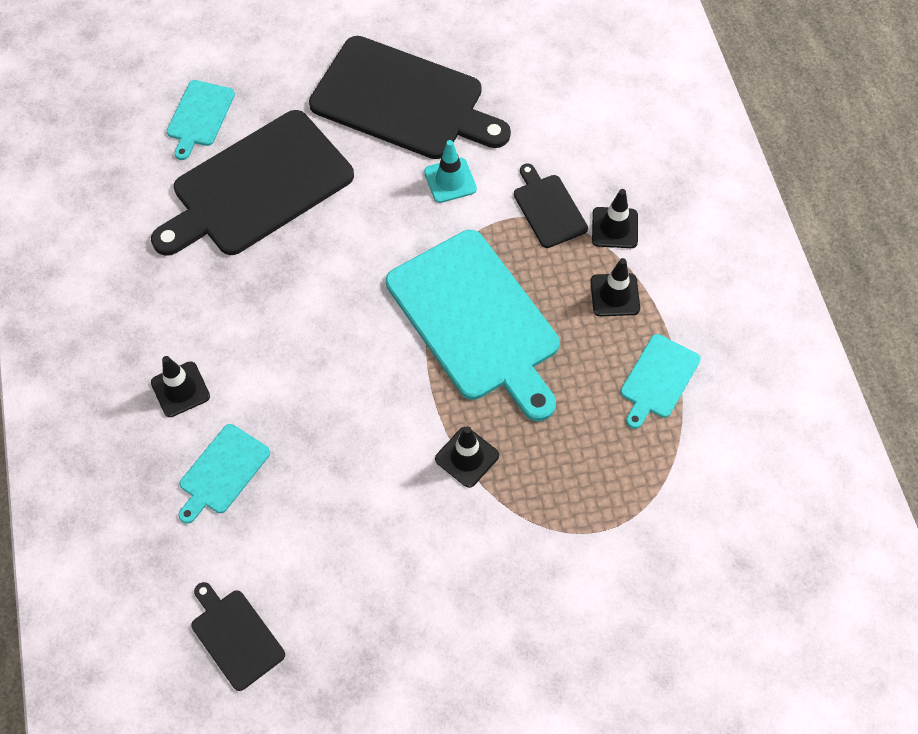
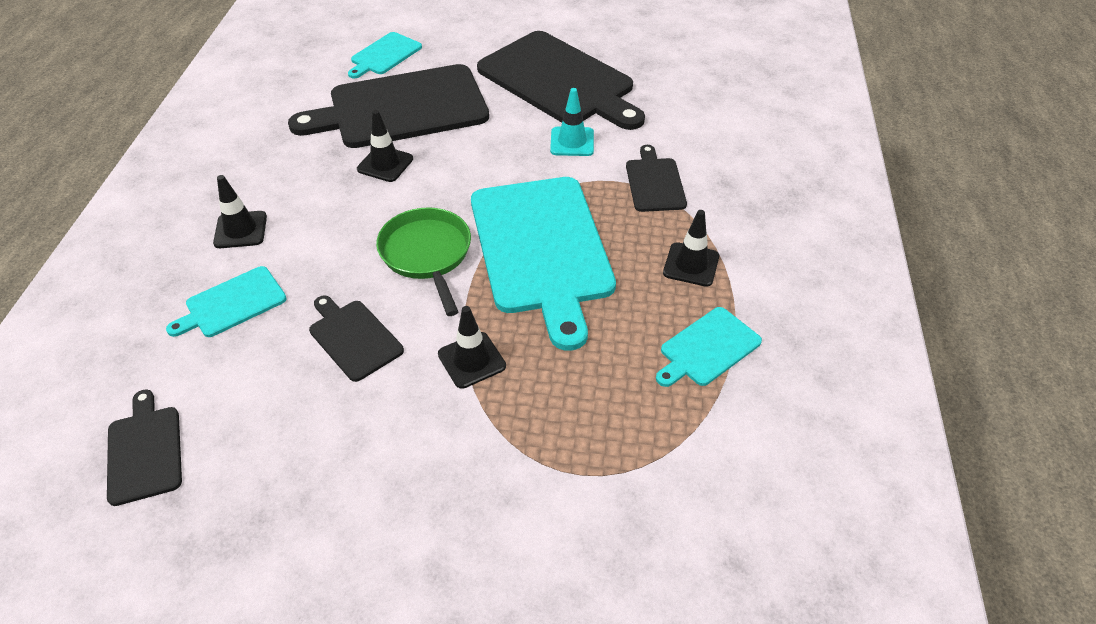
camera: 20 degrees right, 15 degrees down
(353, 469) = (353, 337): none -> black cutting board
(374, 360) = (427, 254): none -> green pan
(614, 228) = (714, 212): black traffic cone -> black traffic cone (385, 164)

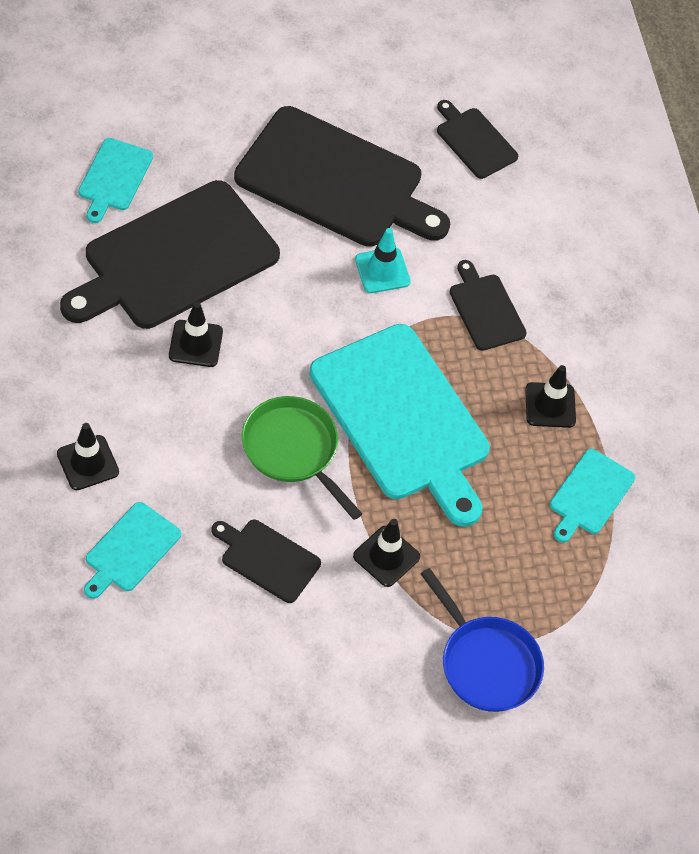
camera: 25 degrees left, 10 degrees up
(145, 451) = (140, 713): black cutting board -> black cutting board (474, 141)
(533, 489) = (486, 663): none -> blue pan

